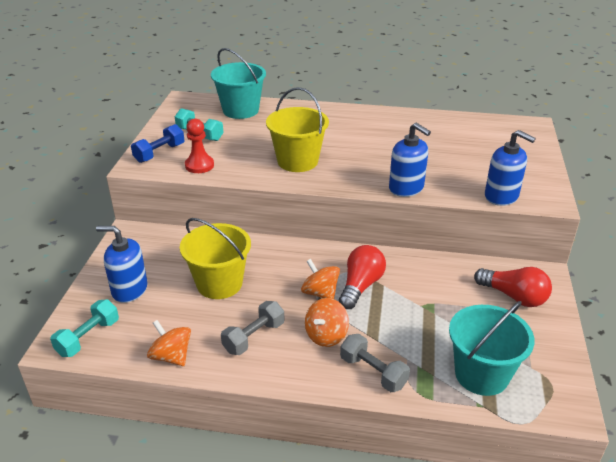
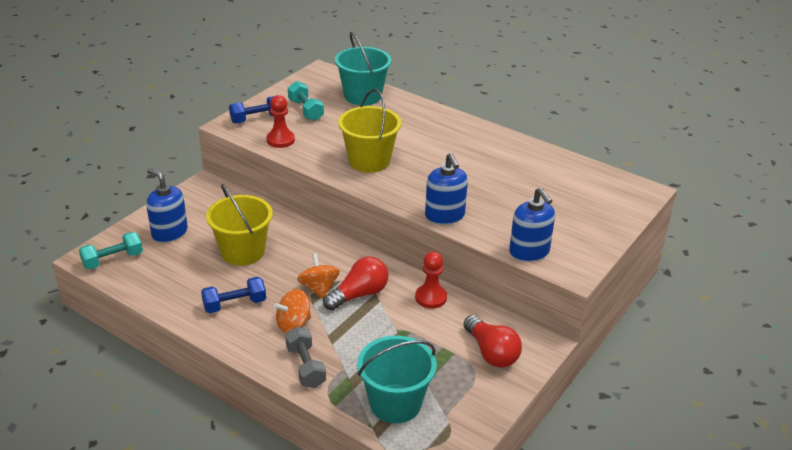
camera: 25 degrees right, 0 degrees up
(171, 356) = (161, 296): orange spinning top -> none
(254, 337) = (234, 304): grey dumbbell -> blue dumbbell
(422, 267) = (431, 297): none -> red pawn

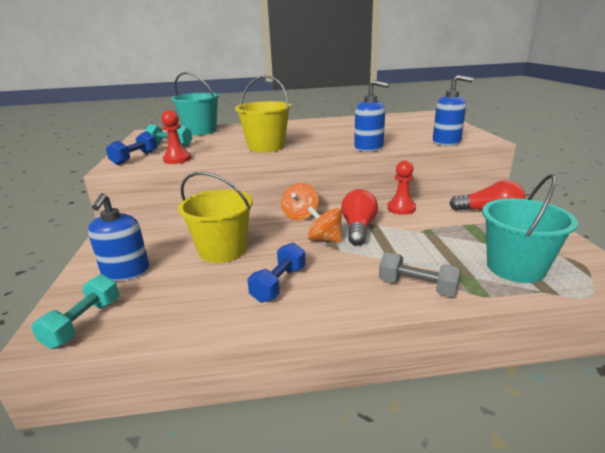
camera: 40 degrees left, 10 degrees down
(169, 233) = (126, 272): blue soap dispenser -> blue soap dispenser turned 90 degrees counterclockwise
(293, 324) = (351, 268): orange spinning top -> orange spinning top (300, 215)

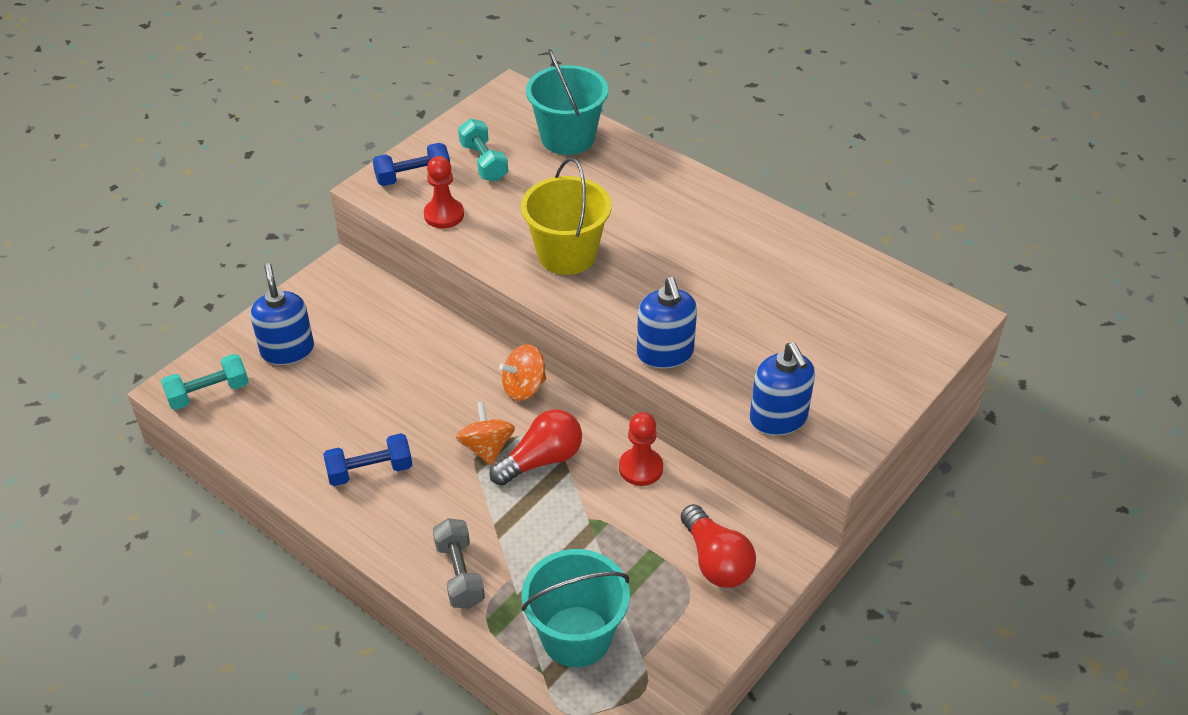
camera: 45 degrees right, 20 degrees up
(126, 272) = (287, 350): blue soap dispenser -> blue soap dispenser turned 120 degrees clockwise
(222, 250) = (386, 384): yellow bucket -> none

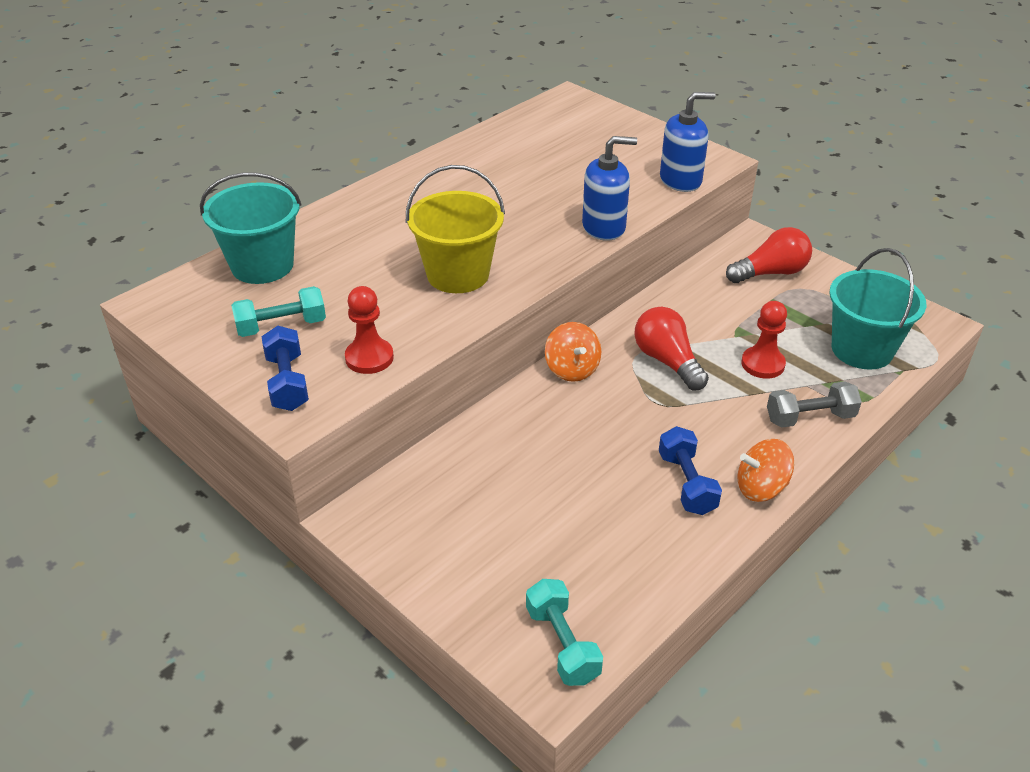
camera: 85 degrees left, 5 degrees down
(287, 350) = (494, 565): blue soap dispenser -> none
(487, 448) = (652, 396): orange spinning top -> orange spinning top (761, 488)
(640, 468) = (674, 304): red pawn -> red pawn (762, 364)

